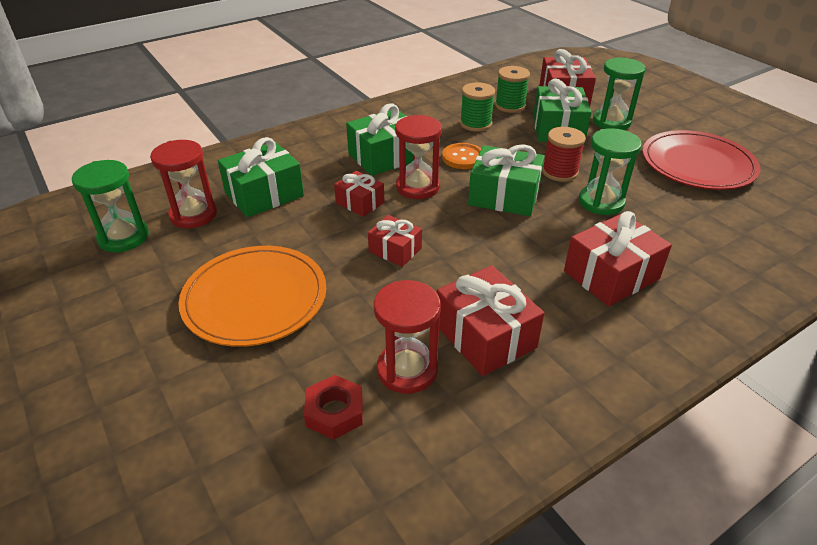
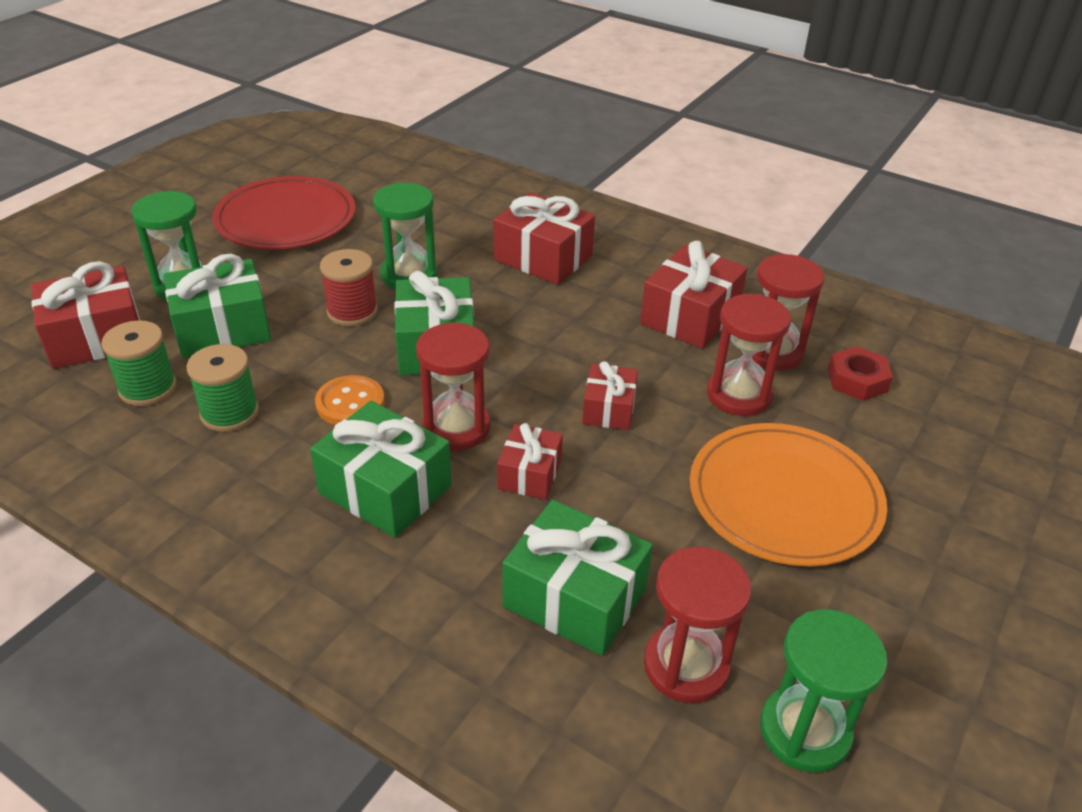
camera: 115 degrees left, 0 degrees up
(367, 322) = (739, 395): none -> red hourglass

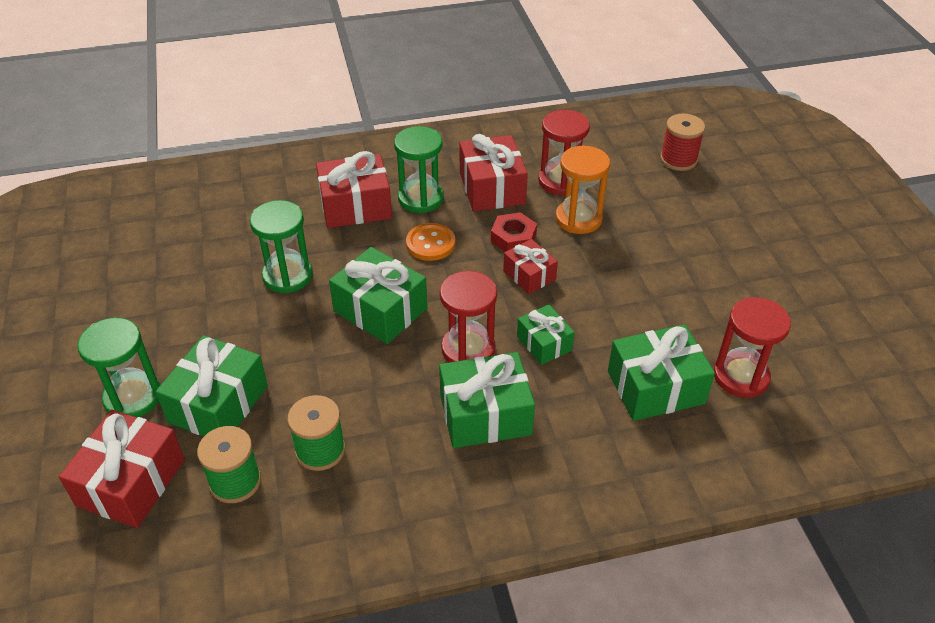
camera: 45 degrees left, 5 degrees up
(286, 219) = (127, 296): red plate -> none
(350, 403) = (385, 383): orange button -> orange button (430, 243)
(352, 312) = (290, 327): red spool -> red spool (678, 160)
(529, 474) = (544, 343): red gift -> green gift
(739, 395) = (578, 219): red hourglass -> orange hourglass
(784, 498) = (670, 260): orange plate -> none
(804, 731) = (815, 363): green hourglass -> green hourglass (420, 198)
(857, 380) = (618, 170): red nut -> red nut (513, 238)

